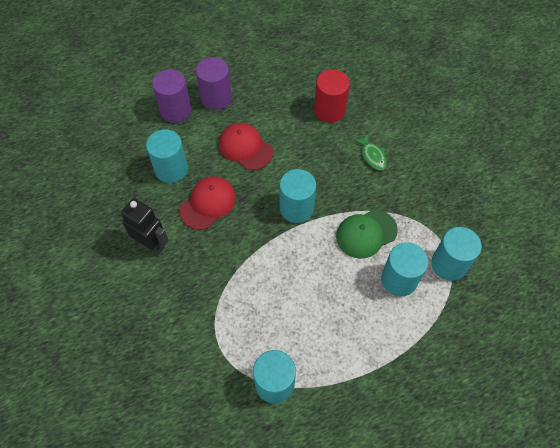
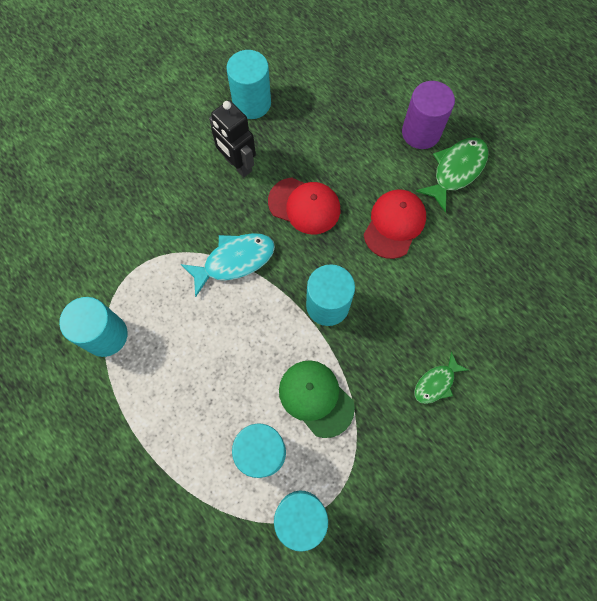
camera: 75 degrees right, 10 degrees up
(151, 244) = (238, 165): black robot -> black robot turned 120 degrees clockwise
(171, 169) = (337, 154): turquoise cylinder -> turquoise cylinder (252, 103)
(216, 98) = (456, 171): purple cylinder -> green fish
(239, 266) = (234, 261): none -> turquoise fish
(329, 110) = (489, 311): red cylinder -> none

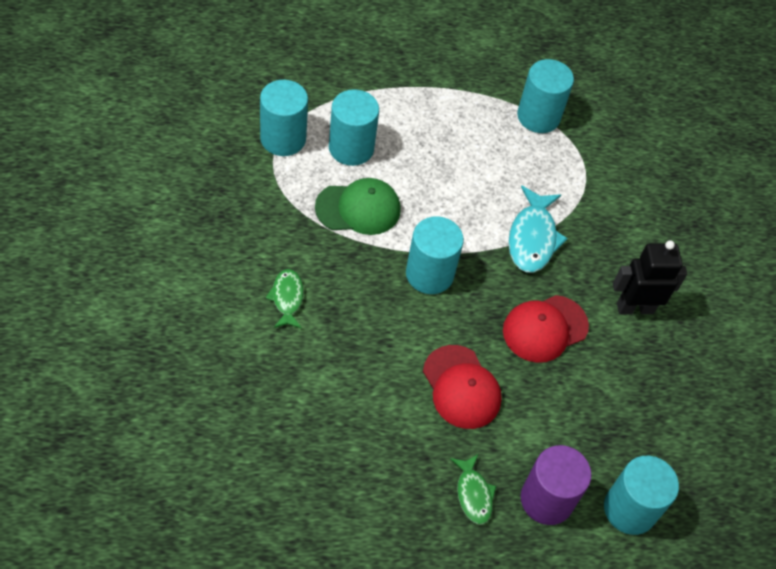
camera: 120 degrees right, 15 degrees down
(252, 103) = (703, 370): turquoise cylinder -> turquoise cylinder (629, 509)
(456, 171) = (473, 494): green fish -> green fish, size x0.61

